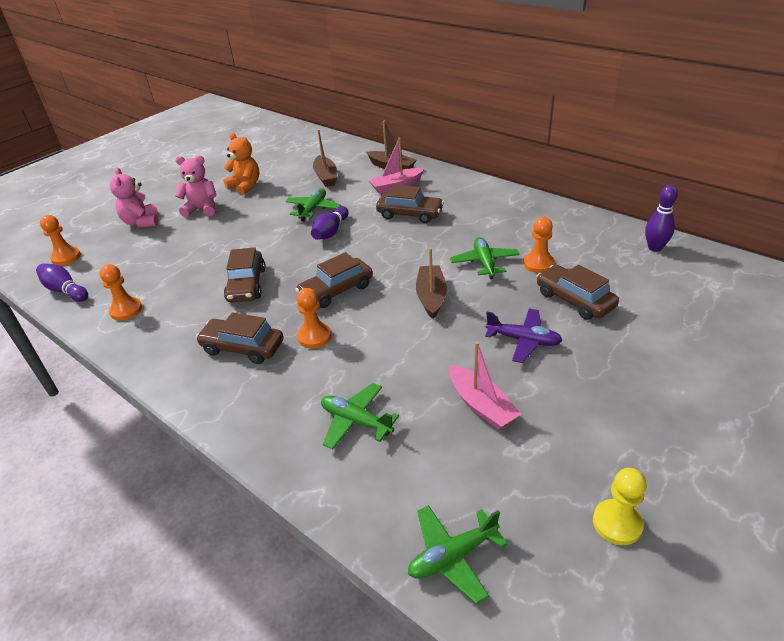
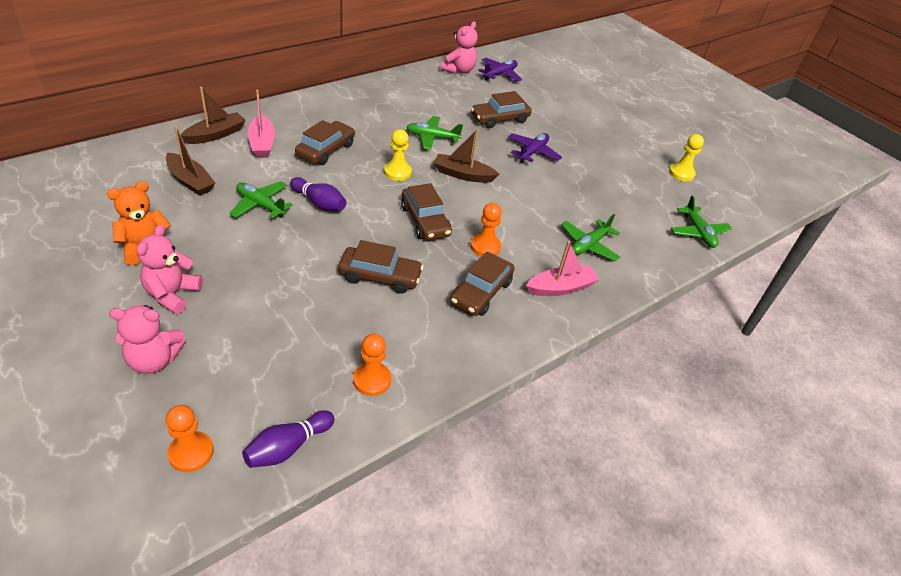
camera: 85 degrees left, 5 degrees up
(326, 177) = (190, 181): brown boat -> brown boat turned 45 degrees clockwise
(405, 257) = (397, 172): none -> yellow pawn
(481, 405) = (588, 188): pink boat -> pink boat (561, 288)
(538, 264) = (449, 117): orange pawn -> none
(654, 248) = (459, 70): purple bowling pin -> pink teddy bear
(689, 279) = (500, 74): none -> purple plane

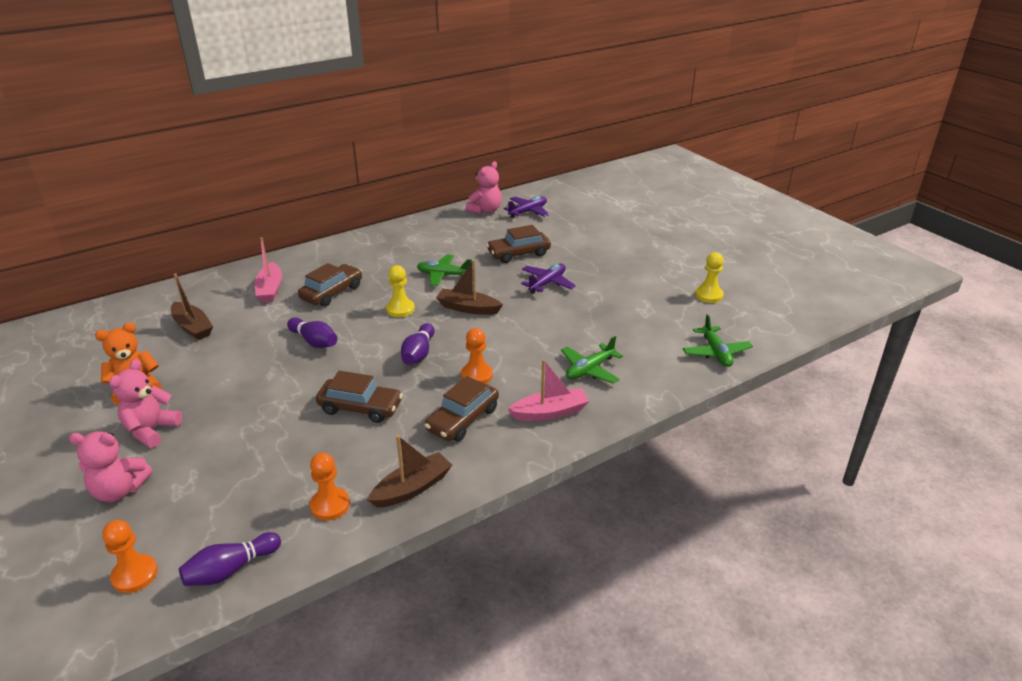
camera: 10 degrees right, 10 degrees down
(216, 135) = (227, 284): brown boat -> brown boat (412, 488)
(260, 205) = (255, 346): green plane -> none
(425, 221) = (418, 353): brown car -> purple bowling pin

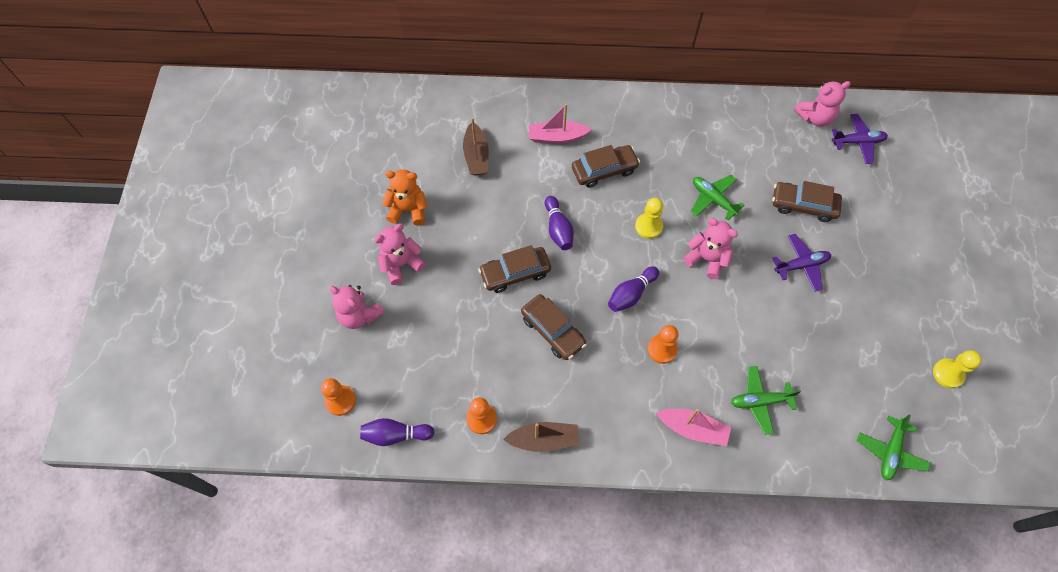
camera: 35 degrees right, 30 degrees up
(270, 289) = (557, 137): pink boat -> pink boat turned 60 degrees clockwise
(462, 419) = (620, 393): brown car -> brown car (515, 273)
(468, 308) = (707, 259): brown boat -> pink teddy bear

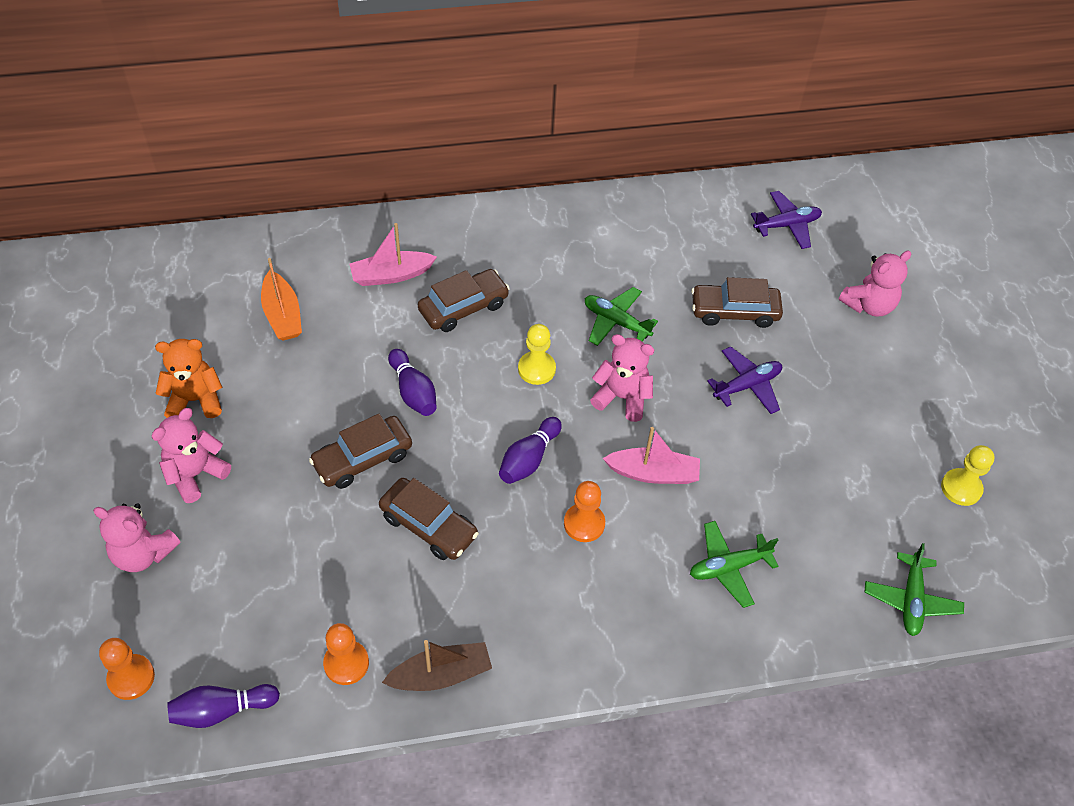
camera: 15 degrees left, 10 degrees down
(476, 156) = (282, 315): brown boat -> orange boat
(693, 429) = (646, 620): pink boat -> pink boat (653, 473)
(815, 117) = (727, 203): pink teddy bear -> pink teddy bear (869, 305)

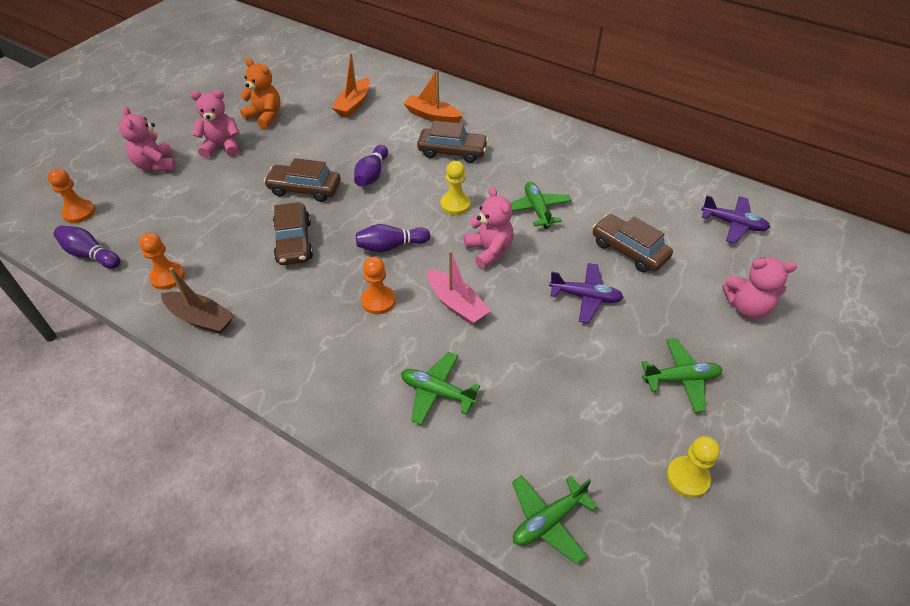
camera: 45 degrees right, 5 degrees down
(391, 275) = (432, 116): pink boat -> orange boat
(884, 408) = (681, 379): none -> green plane

